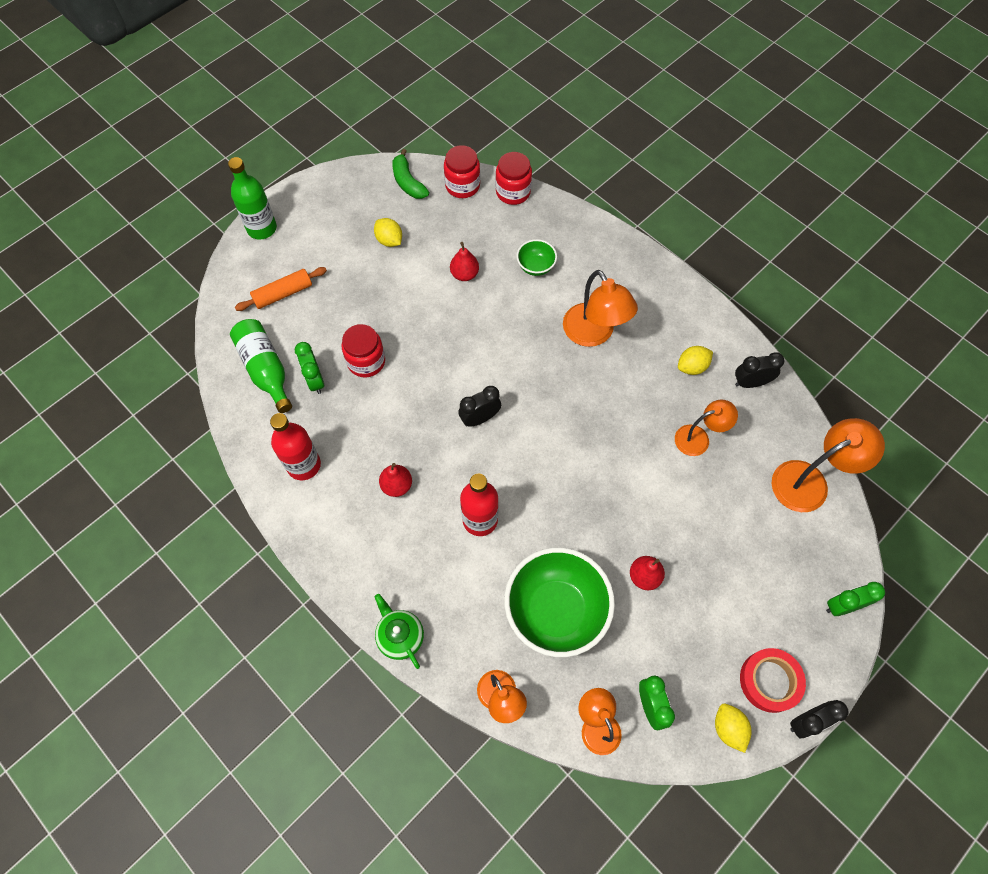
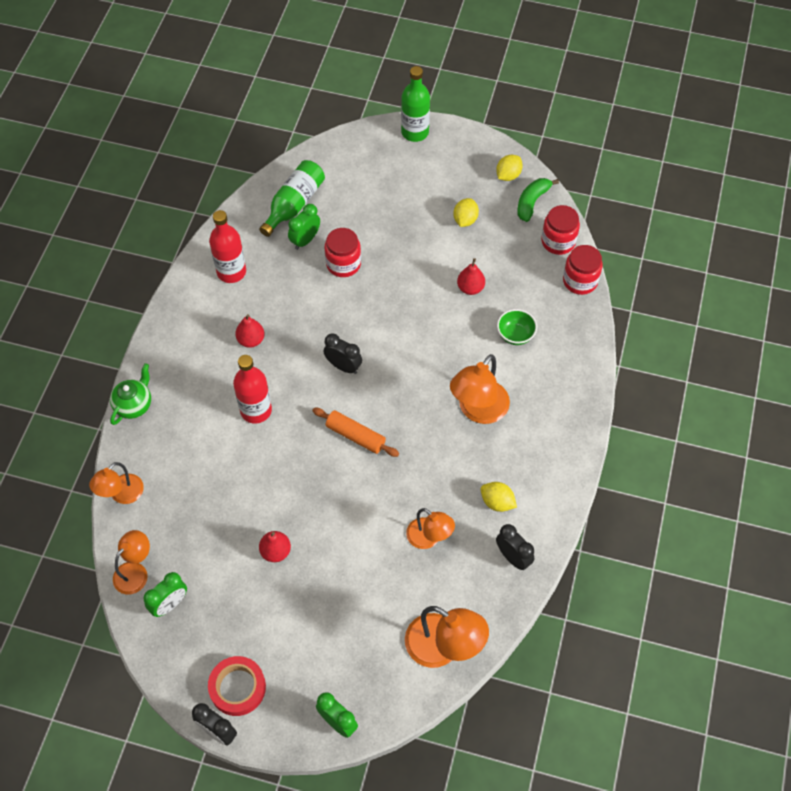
camera: 60 degrees right, 5 degrees down
(283, 294) = (366, 178): orange rolling pin -> orange rolling pin (355, 436)
(556, 611) = (211, 500): green bowl -> none
(728, 728) = (181, 671): yellow lemon -> yellow lemon (508, 175)

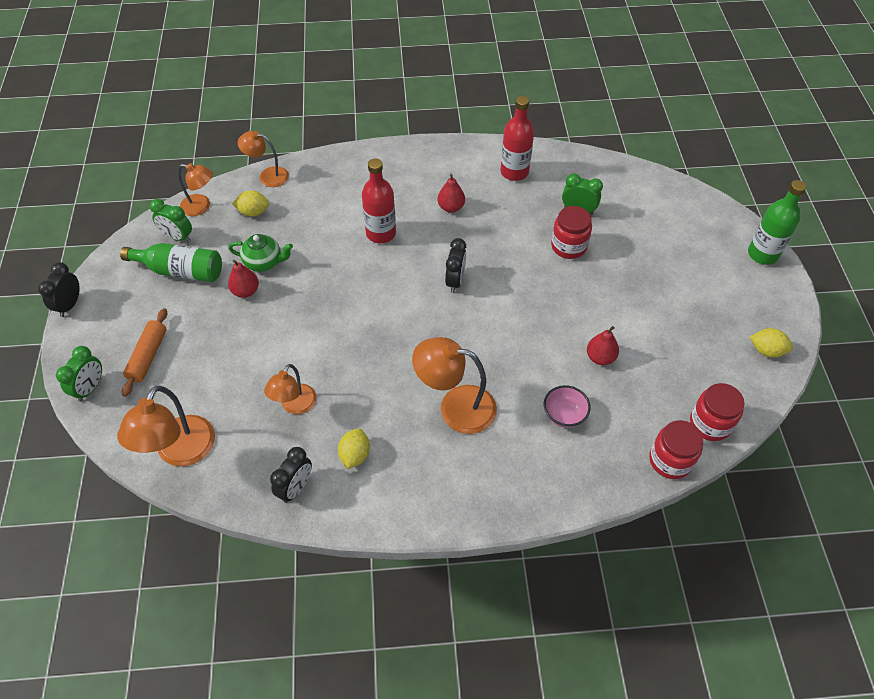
camera: 70 degrees right, 5 degrees down
(134, 405) = (353, 155): green teapot -> green teapot (264, 262)
(237, 687) = (111, 305): red tape -> none
(294, 204) = (613, 191): green bottle -> green bottle (180, 271)
(355, 436) = (384, 313): orange rolling pin -> orange rolling pin (148, 356)
(465, 220) = (682, 328): yellow lemon -> yellow lemon (253, 212)
(515, 335) = (564, 415): green bowl -> pink bowl
(532, 202) = (746, 383): green banana -> none

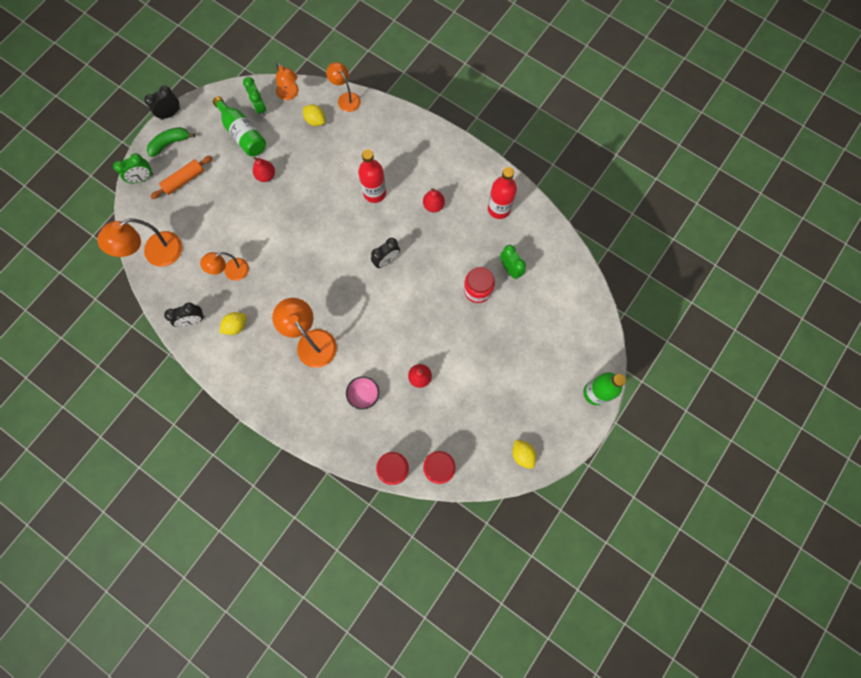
camera: 40 degrees right, 20 degrees up
(96, 332) = (170, 143): none -> green banana
(264, 262) = (292, 163): green teapot -> none

